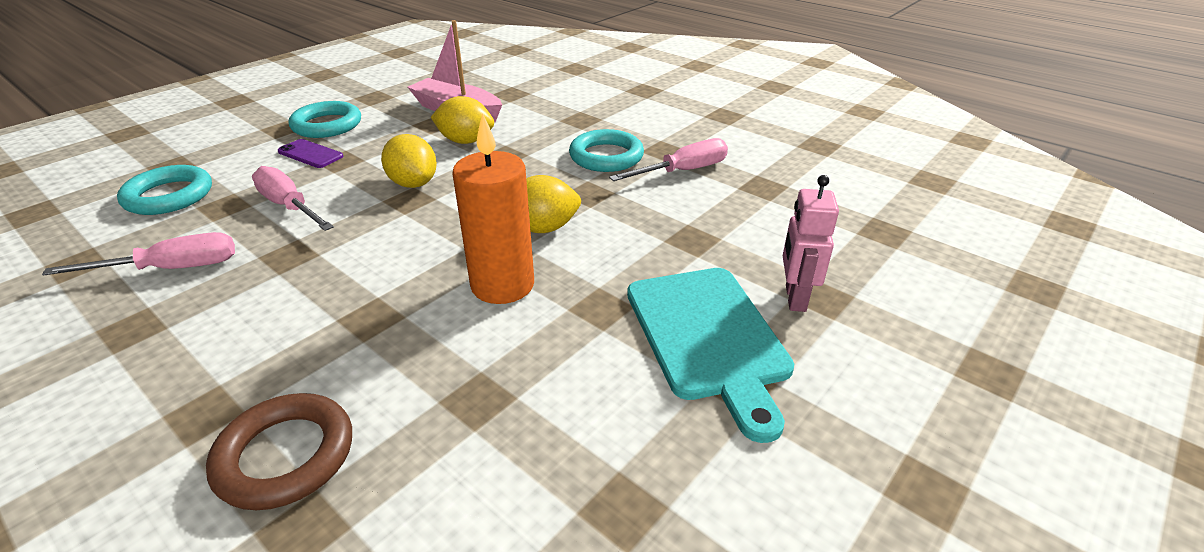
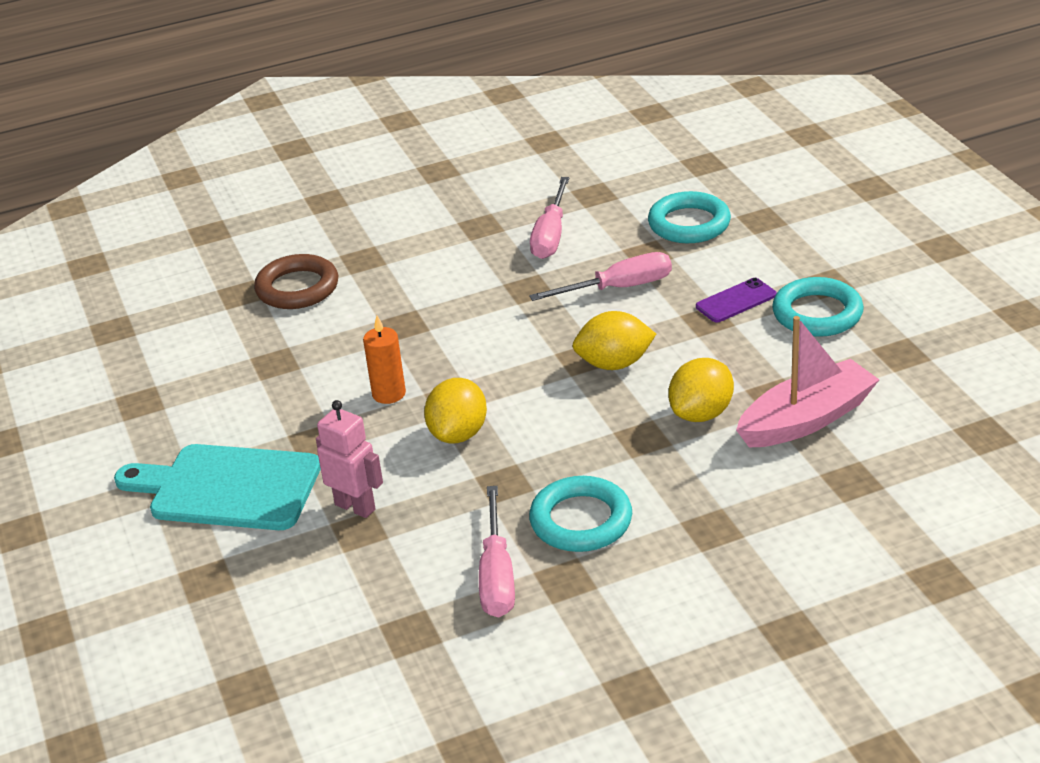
camera: 120 degrees right, 0 degrees up
(502, 285) = (389, 394): orange candle -> orange candle, size x0.58
(794, 298) = (221, 560): pink robot -> pink robot (355, 507)

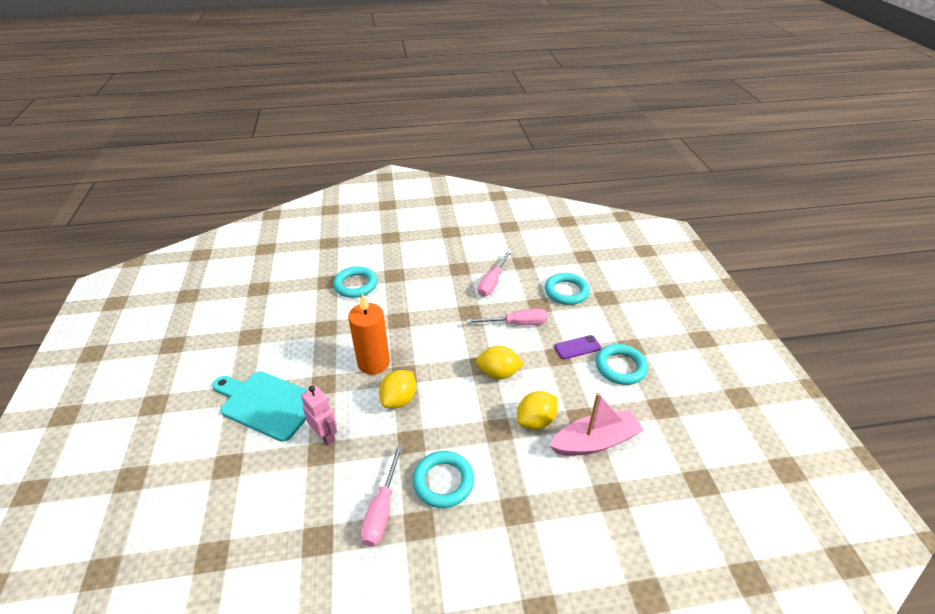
camera: 10 degrees right, 5 degrees up
(297, 288) = (356, 285): brown ring -> turquoise ring
(389, 394) = (373, 363): orange candle -> orange candle, size x1.73

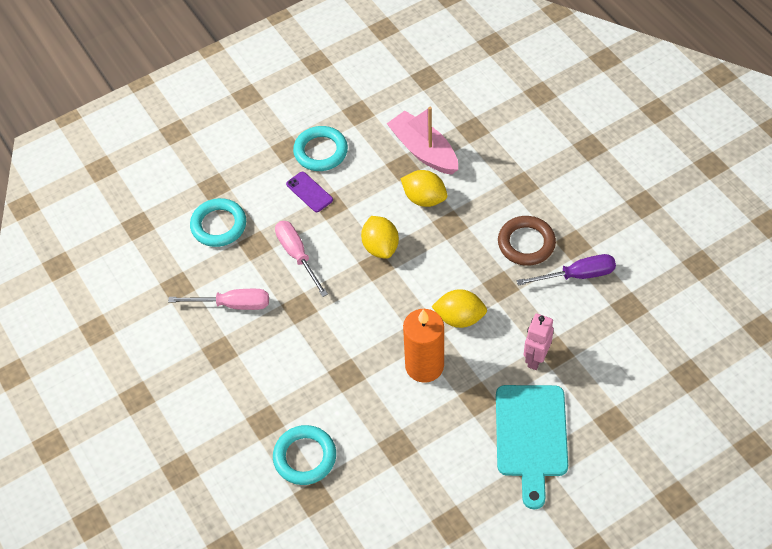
camera: 110 degrees left, 15 degrees up
(382, 510) = (577, 275): pink screwdriver -> purple screwdriver
(443, 481) = (526, 243): turquoise ring -> brown ring

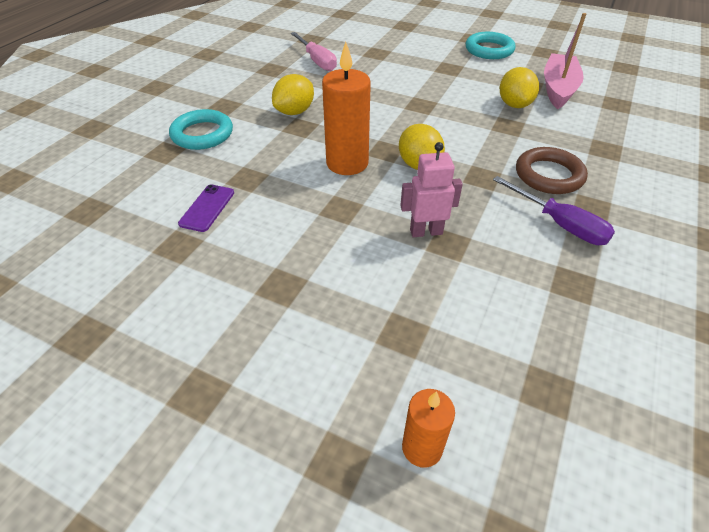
camera: 55 degrees right, 10 degrees down
(219, 225) = (376, 36): turquoise ring -> none
(297, 255) = (388, 70): pink screwdriver -> none
(309, 192) = (448, 57): purple phone -> purple phone (207, 208)
(380, 247) = (440, 101): yellow lemon -> yellow lemon (295, 112)
(531, 436) = (326, 265): turquoise cutting board -> none
(688, 455) = (422, 447): none -> orange candle

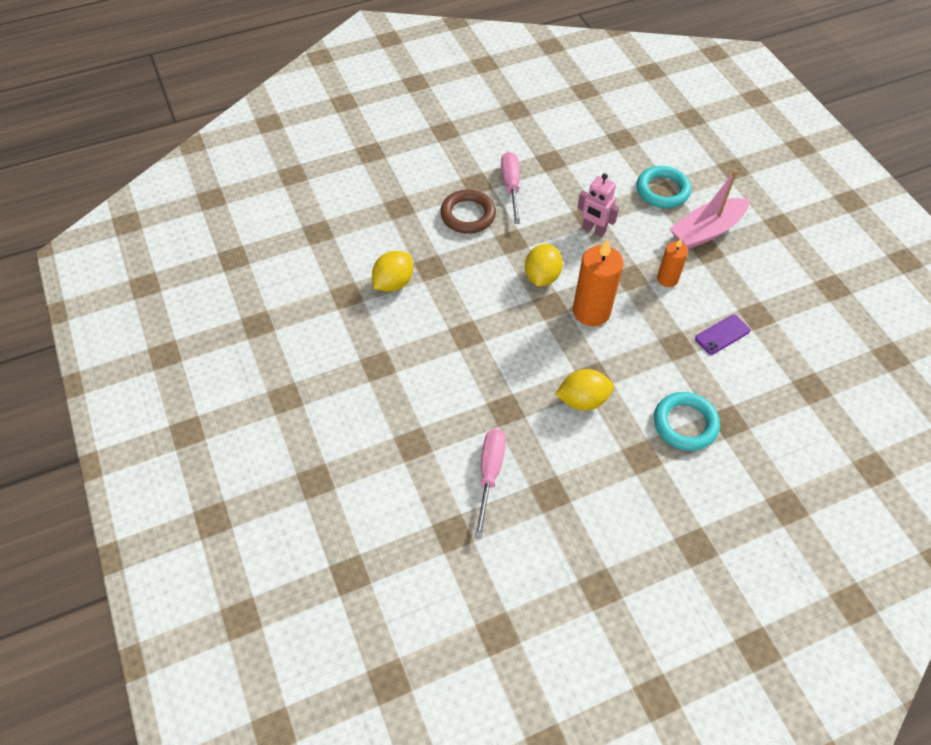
camera: 140 degrees left, 10 degrees up
(422, 447) = (695, 153): orange candle -> orange candle (667, 279)
(489, 50) = (300, 365): turquoise ring -> turquoise ring (662, 190)
(558, 89) = (331, 275): pink boat -> pink boat (706, 231)
(559, 224) = (511, 186): purple screwdriver -> pink screwdriver

